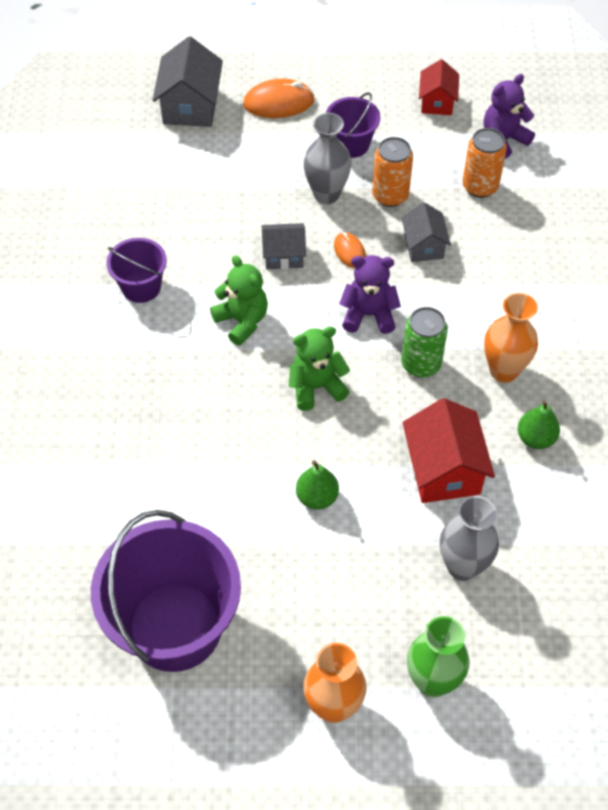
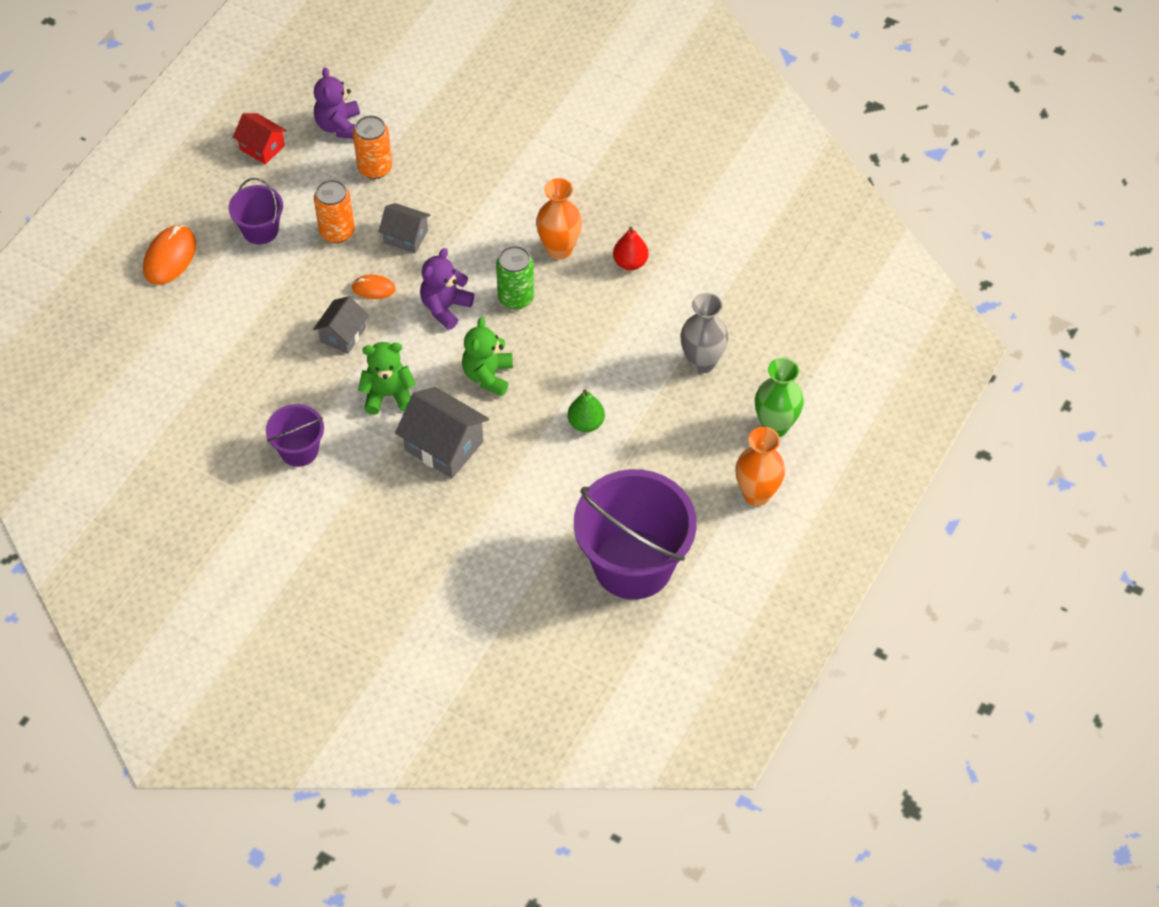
camera: 60 degrees left, 0 degrees up
(190, 106) = (120, 323): grey house -> grey house (444, 446)
(326, 194) = (301, 274): grey vase -> none
(443, 470) = (617, 332): red house -> none
(535, 438) = (630, 262): green pear -> red pear

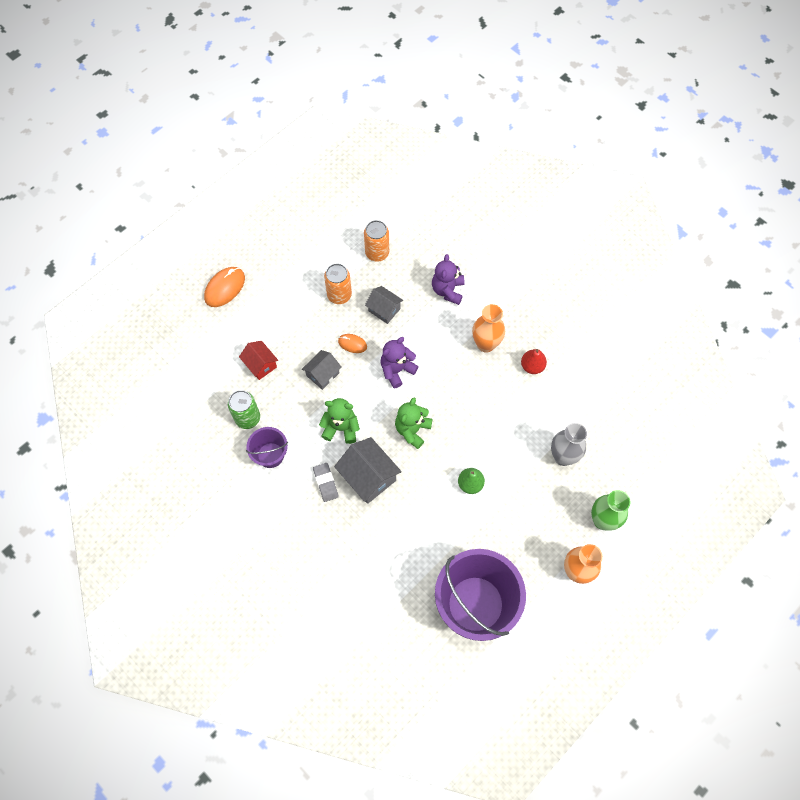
camera: 15 degrees right, 10 degrees up
(260, 230) = (289, 281): purple bucket -> none
(262, 147) = (306, 220): red house -> red house (260, 365)
(339, 126) = (361, 216): purple teddy bear -> purple teddy bear (447, 290)
(386, 467) = (326, 483): none -> grey eraser
(516, 297) = (446, 374): green can -> green can (247, 418)

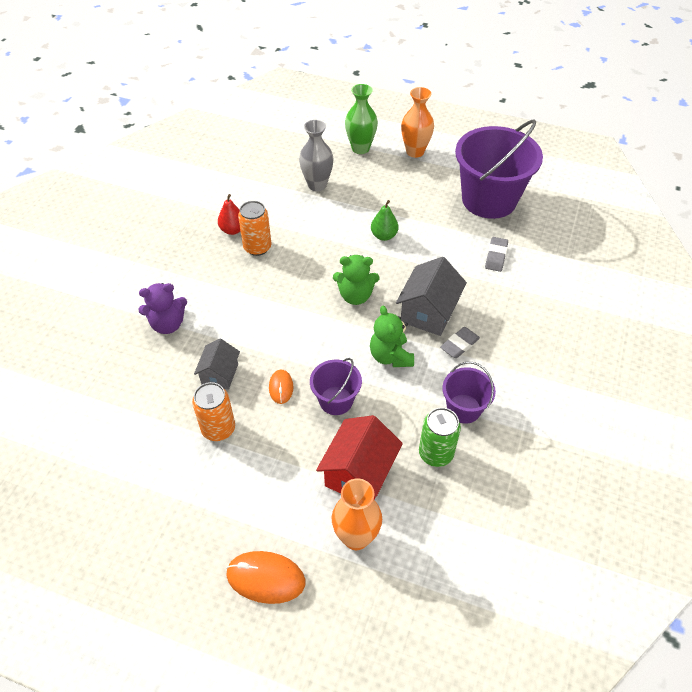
camera: 115 degrees left, 15 degrees down
(260, 365) = (359, 473): red house -> red house, size x1.60
(323, 374) = (336, 400): grey house -> purple bucket
(377, 253) = (138, 413): orange can -> orange can (257, 247)
(397, 370) = (293, 333): purple teddy bear -> none
(401, 566) = (496, 256): none -> grey eraser
(486, 344) = (224, 271): orange vase -> orange vase (356, 537)

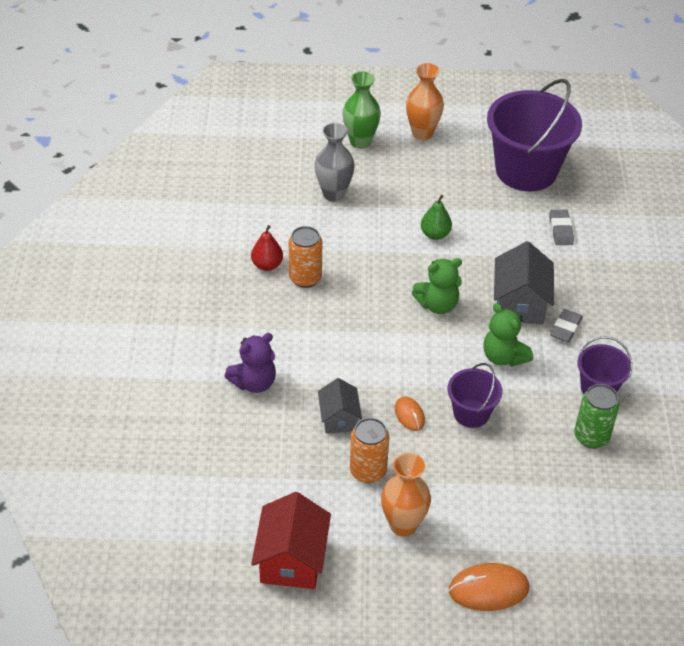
camera: 20 degrees left, 5 degrees down
(356, 537) = (554, 531): orange vase -> orange vase (403, 525)
(359, 473) = (528, 474): red house -> red house (291, 560)

